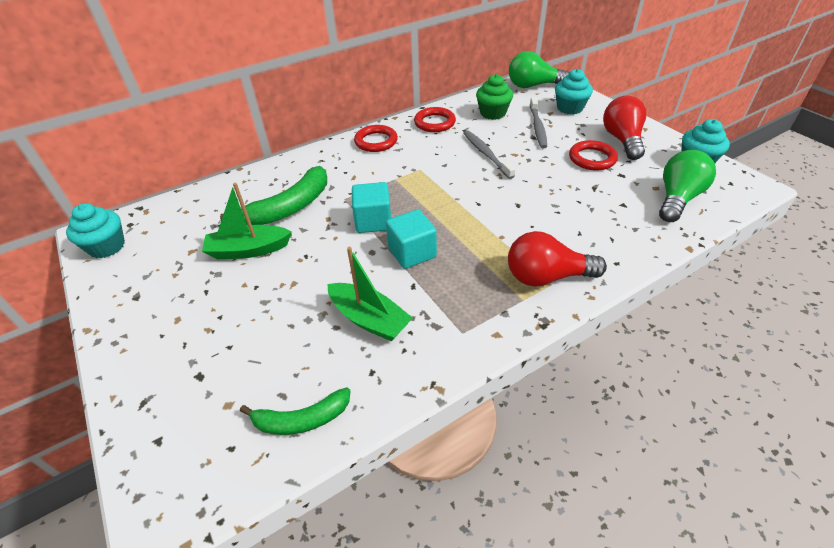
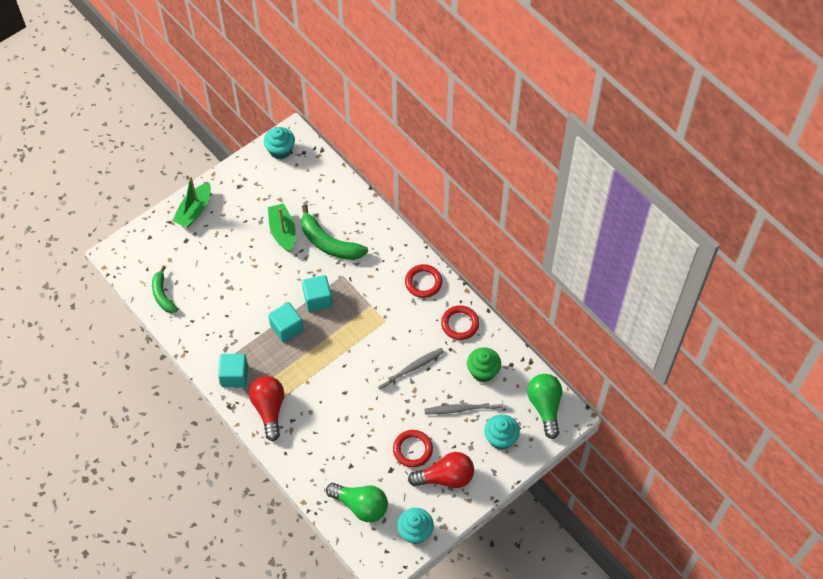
camera: 80 degrees right, 15 degrees up
(369, 319) = (228, 313): green boat -> green boat (194, 211)
(488, 315) = (234, 376): none -> turquoise cube

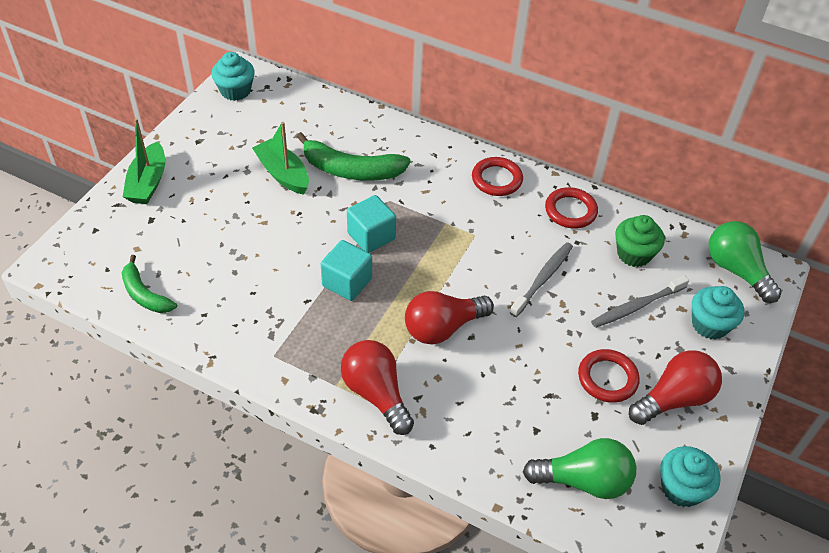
camera: 25 degrees left, 10 degrees down
(234, 376) = (302, 366): turquoise cube -> none
(330, 380) = (442, 328): none -> red light bulb

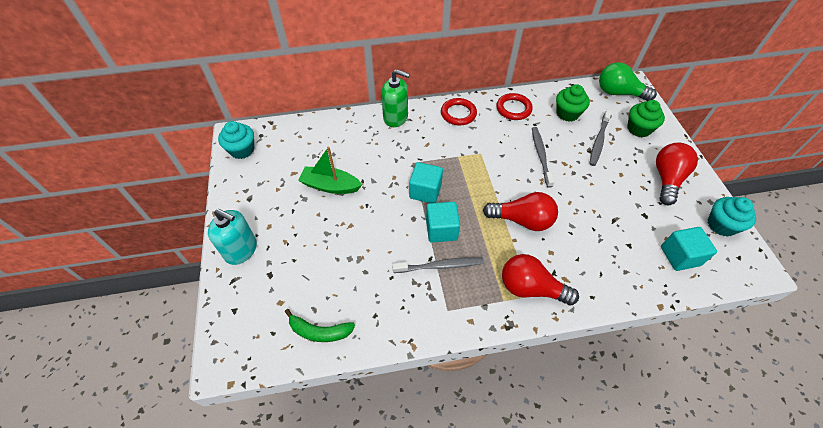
camera: 35 degrees left, 5 degrees up
(148, 183) = (241, 250): green boat -> turquoise soap dispenser
(309, 313) = (440, 266): none -> grey toothbrush
(351, 170) = (371, 157): green banana -> none
(421, 144) = (396, 117): none -> green soap dispenser
(442, 328) = (522, 220): red light bulb -> red light bulb turned 105 degrees counterclockwise
(584, 480) = (680, 256): green light bulb -> turquoise cube
(607, 378) = (628, 190): red ring -> none
(709, 325) = (638, 129): turquoise cupcake -> green cupcake

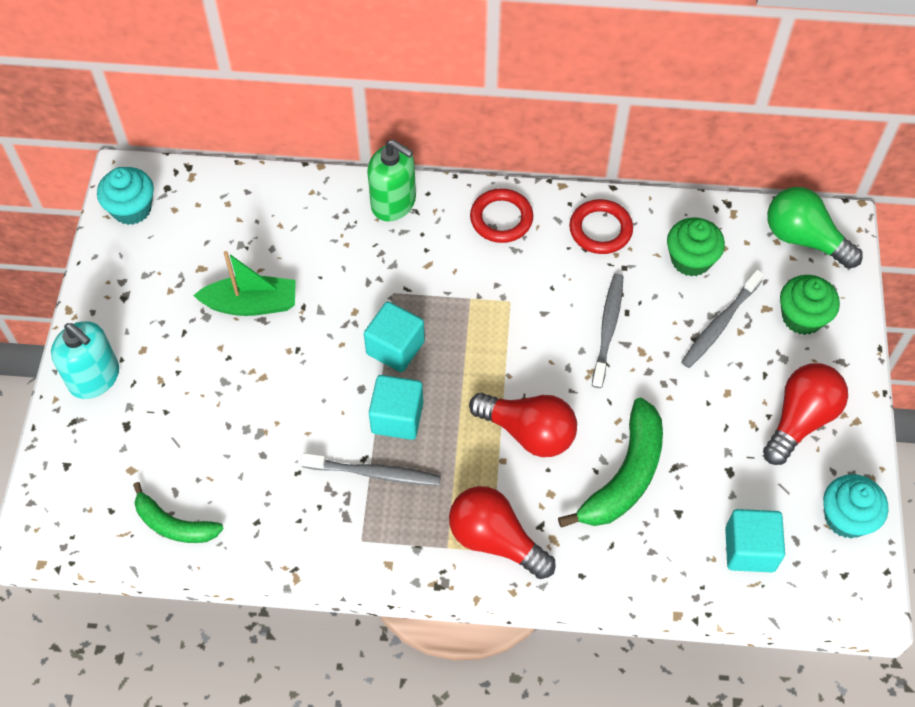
camera: 15 degrees right, 5 degrees up
(330, 186) = (251, 304): green boat -> green boat turned 150 degrees clockwise
(588, 231) = (625, 475): none -> green banana

